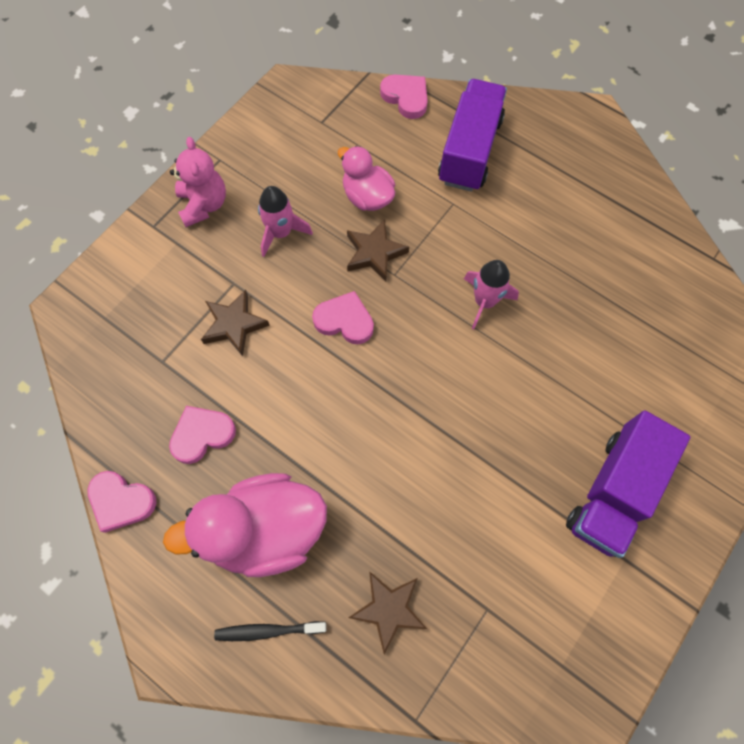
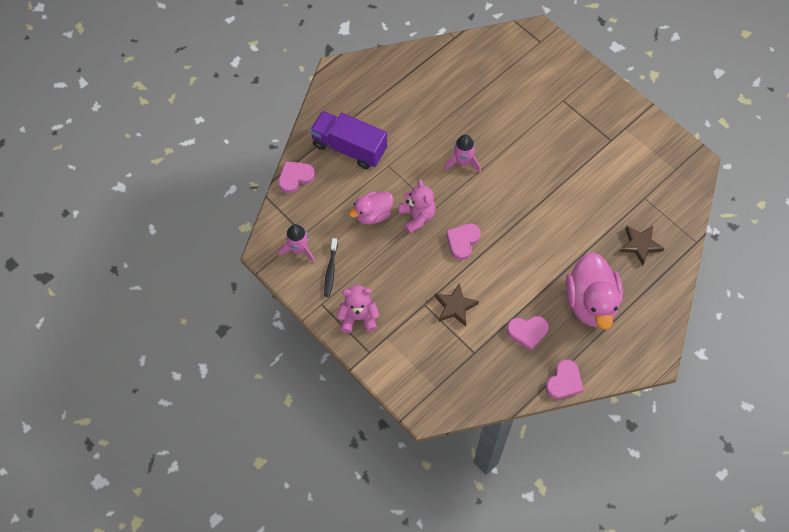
camera: 80 degrees left, 5 degrees down
(202, 435) = (527, 332): pink heart -> pink heart turned 75 degrees counterclockwise
(267, 630) = (646, 307): black toothbrush -> black toothbrush (330, 270)
(281, 233) = (390, 271): pink rocket -> pink rocket (299, 249)
(374, 253) = (417, 217): brown star -> pink teddy bear
(613, 491) = (588, 124): purple truck -> none

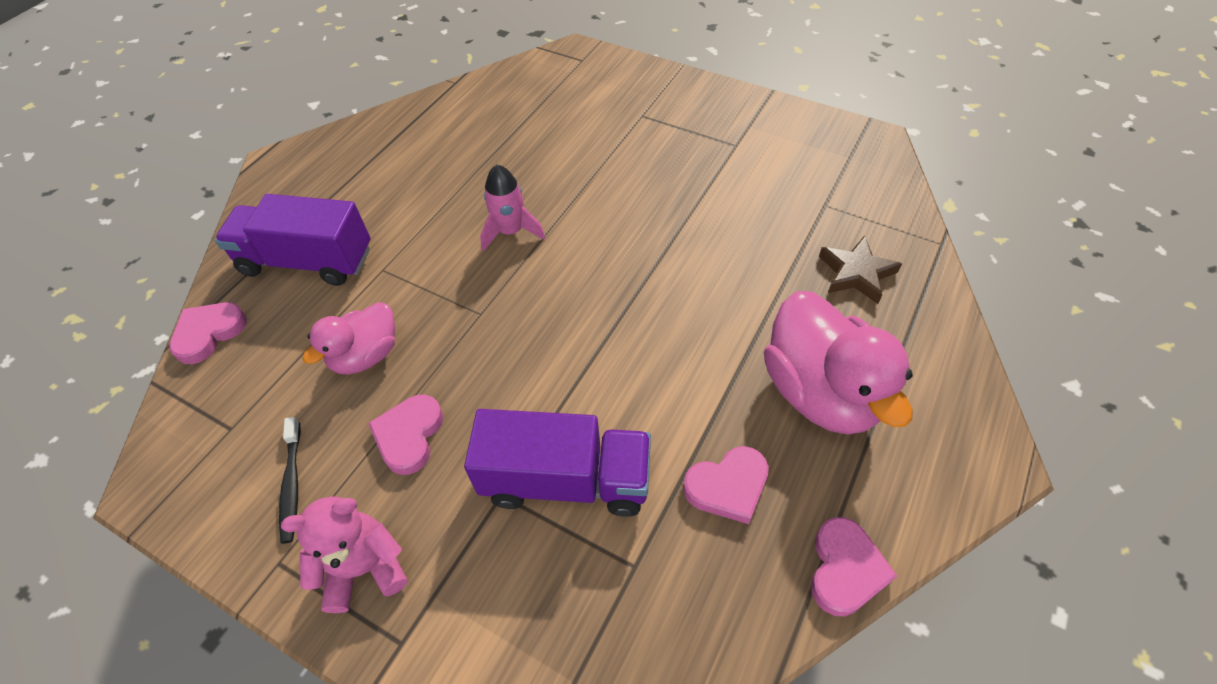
camera: 15 degrees left, 10 degrees down
(299, 249) = (221, 462): pink rocket -> none
(417, 217) = (450, 337): pink teddy bear -> none
(455, 307) = (566, 480): brown star -> purple truck
(462, 241) = (546, 354): pink heart -> pink heart (409, 435)

